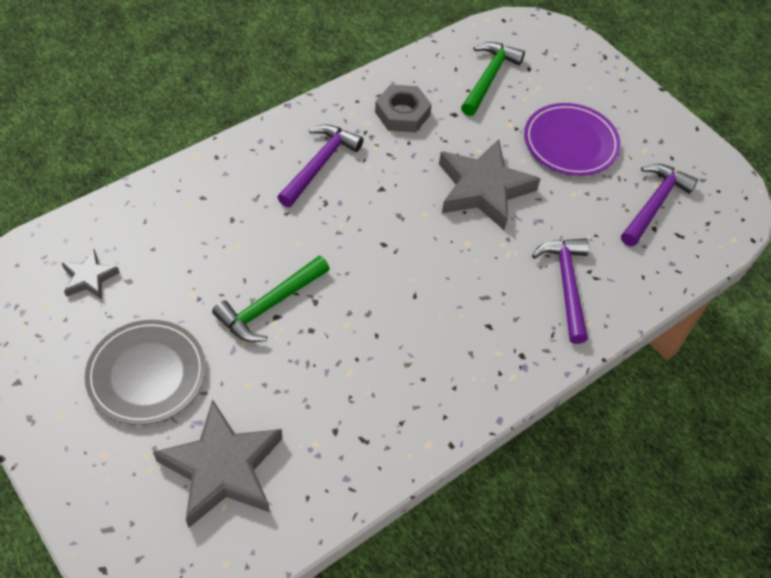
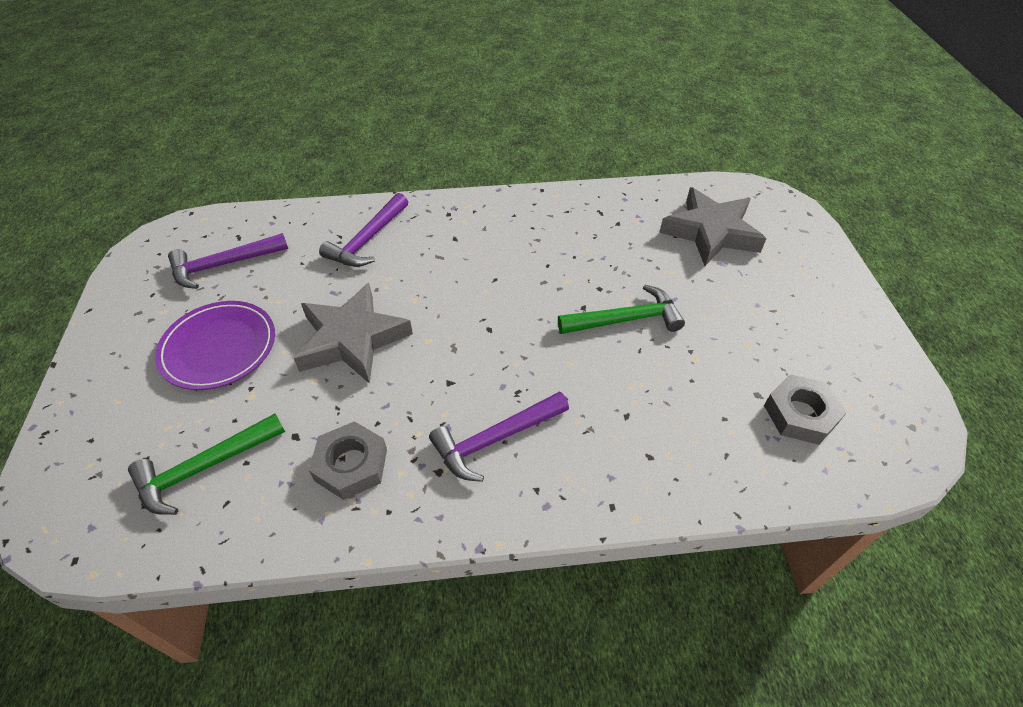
camera: 145 degrees left, 5 degrees down
(89, 278) = (800, 414): grey star -> grey nut
(147, 374) = (756, 309): grey plate -> none

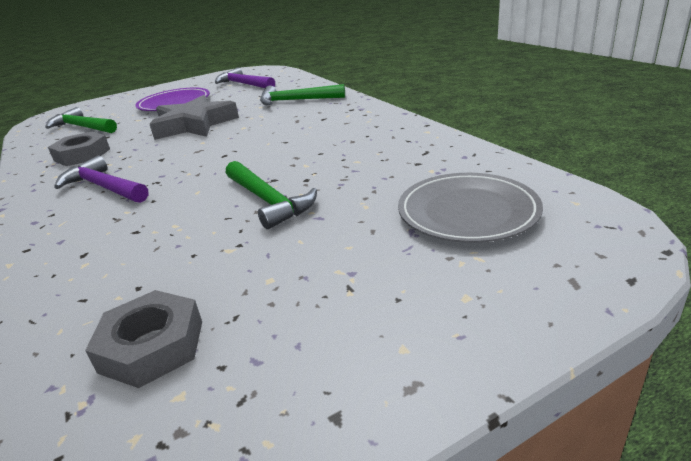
camera: 70 degrees right, 20 degrees down
(367, 240) = (296, 100): purple hammer -> green hammer
(711, 232) = (467, 212): grey star -> grey plate

